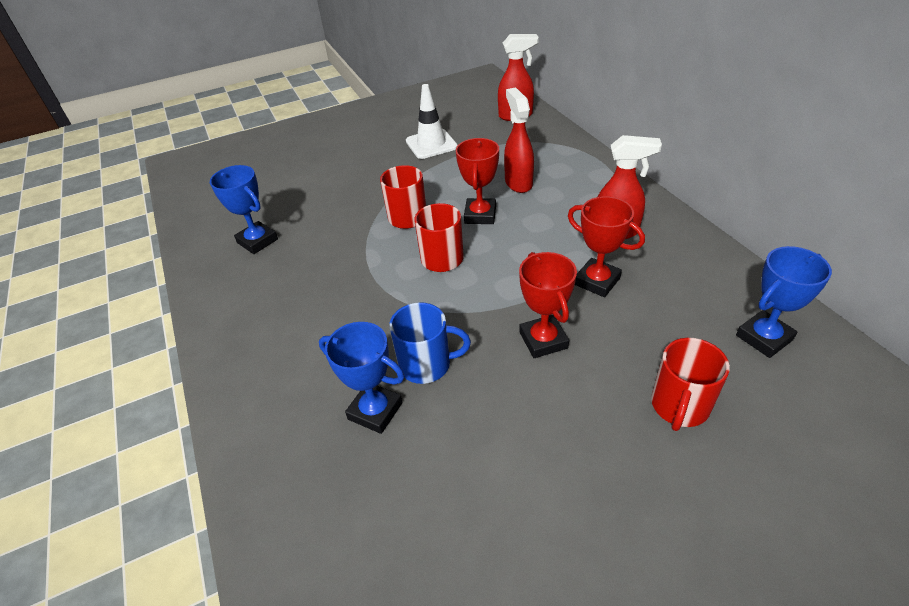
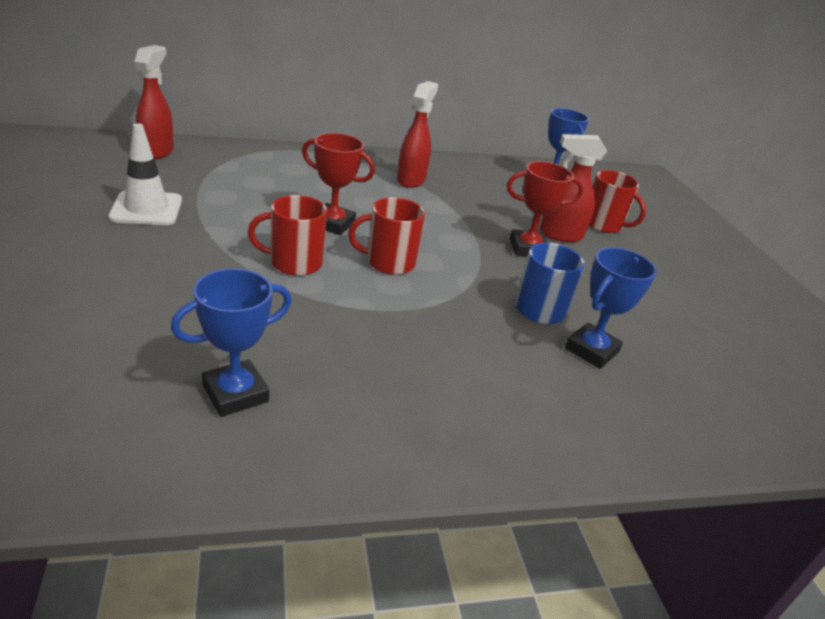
camera: 85 degrees left, 10 degrees down
(518, 183) = (294, 191): red spray bottle -> red spray bottle (560, 235)
(597, 281) = (469, 207): red trophy -> none

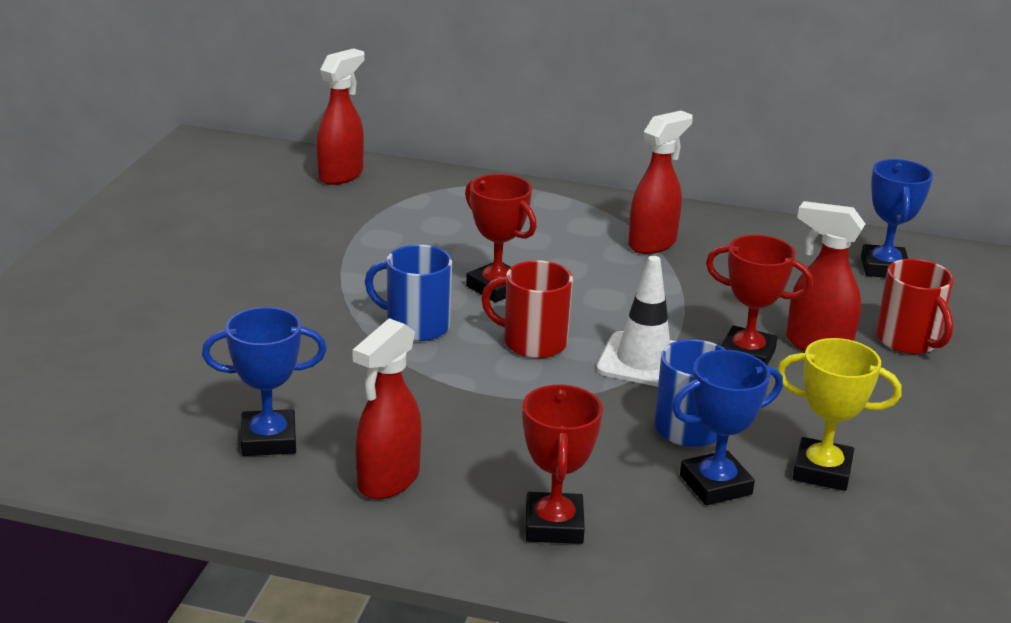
camera: 30 degrees right, 5 degrees down
(146, 209) = (290, 243): white traffic cone -> white traffic cone (643, 361)
(294, 263) = (416, 326): red mug -> blue mug
(366, 409) = (388, 481): none -> red spray bottle
(519, 415) = (554, 525): none -> red trophy
(639, 324) = (822, 471): none -> yellow trophy

